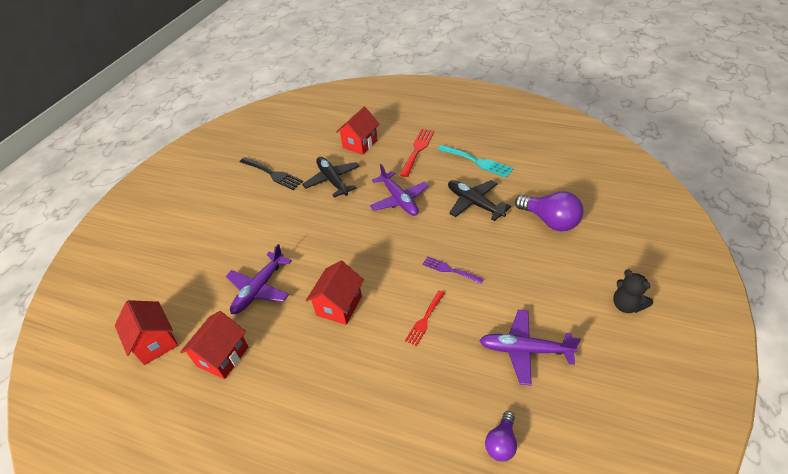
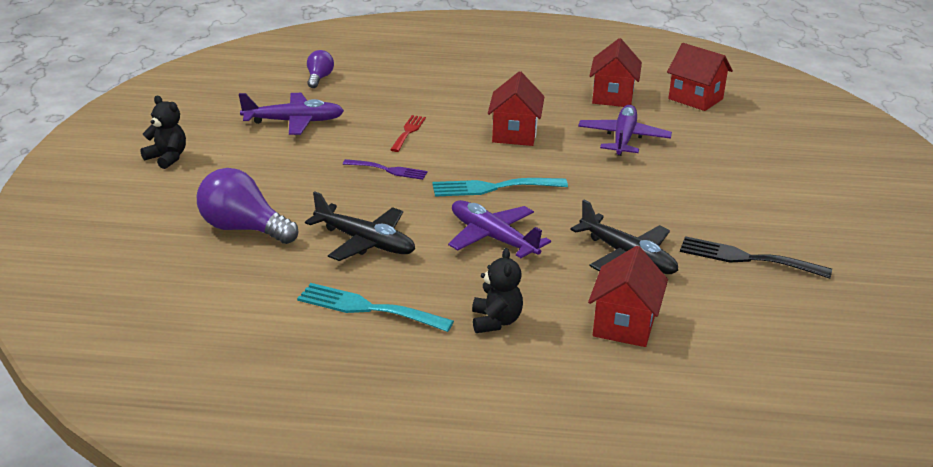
camera: 160 degrees right, 15 degrees down
(382, 243) = (492, 187): none -> turquoise fork
(417, 150) = (495, 321): red fork -> black teddy bear

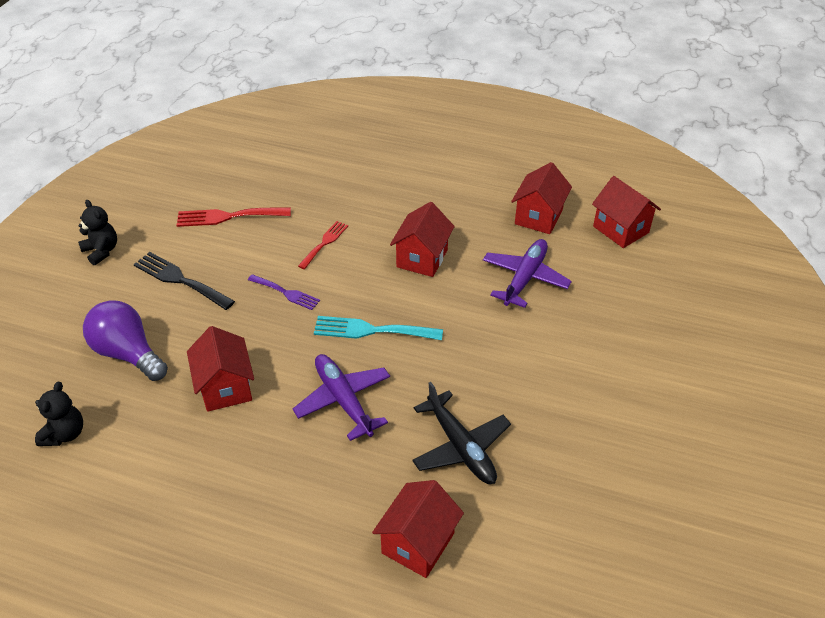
camera: 15 degrees right, 15 degrees up
(293, 122) = (228, 217): purple plane -> red fork
(319, 78) = (273, 161): purple light bulb -> none
(364, 242) = (225, 387): black plane -> red house
(367, 308) = (193, 477): turquoise fork -> none
(495, 321) = (299, 516): black teddy bear -> black teddy bear (65, 434)
(746, 258) = (578, 468): black fork -> black fork (180, 280)

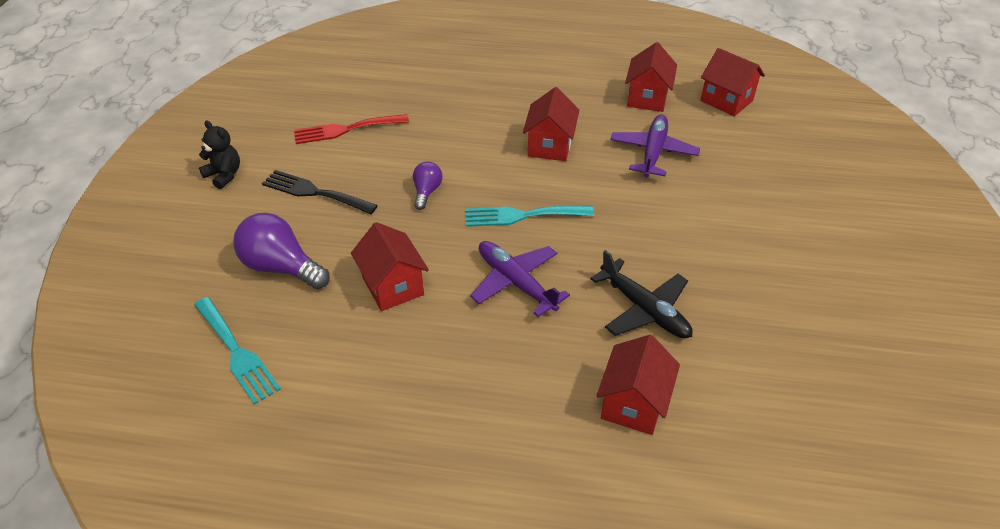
camera: 10 degrees left, 0 degrees up
(65, 434) = (237, 353): black teddy bear -> turquoise fork
(286, 293) = (426, 192): purple fork -> purple light bulb
(324, 243) = (450, 143): red fork -> none

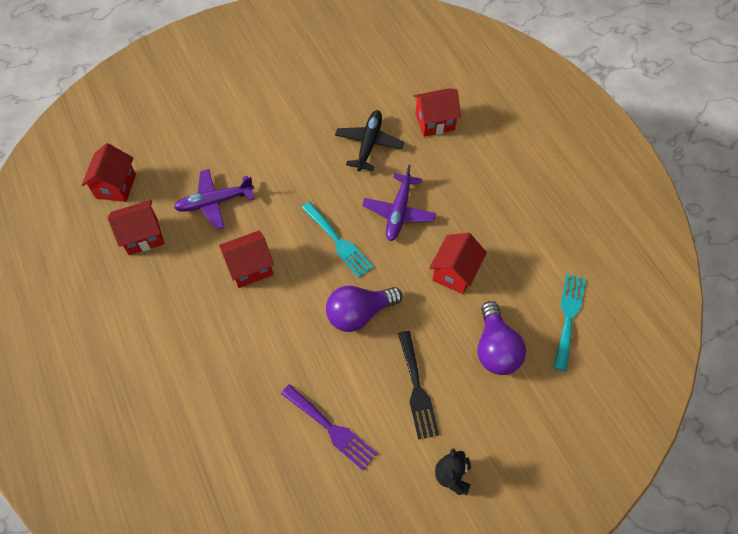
camera: 125 degrees left, 15 degrees up
(345, 129) = (331, 429): red fork -> purple fork
(426, 192) = (359, 314): purple light bulb -> purple light bulb, size x1.79

